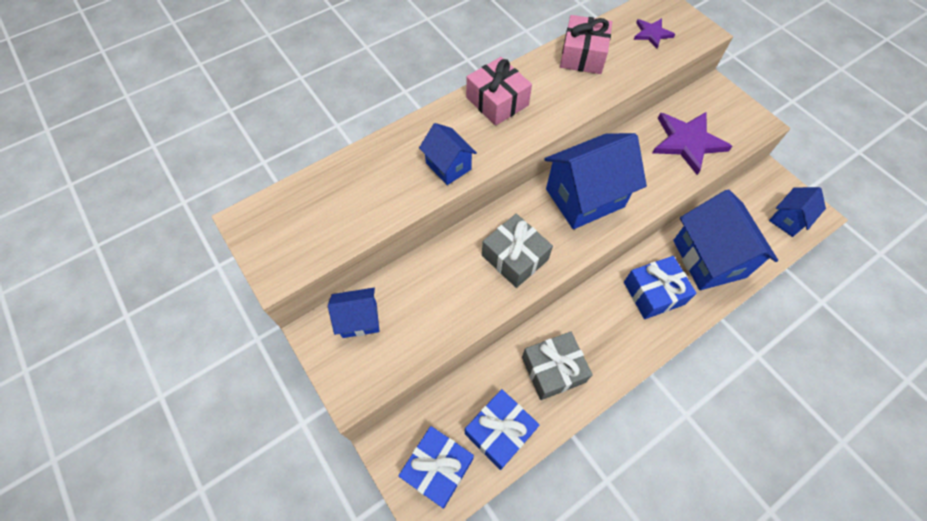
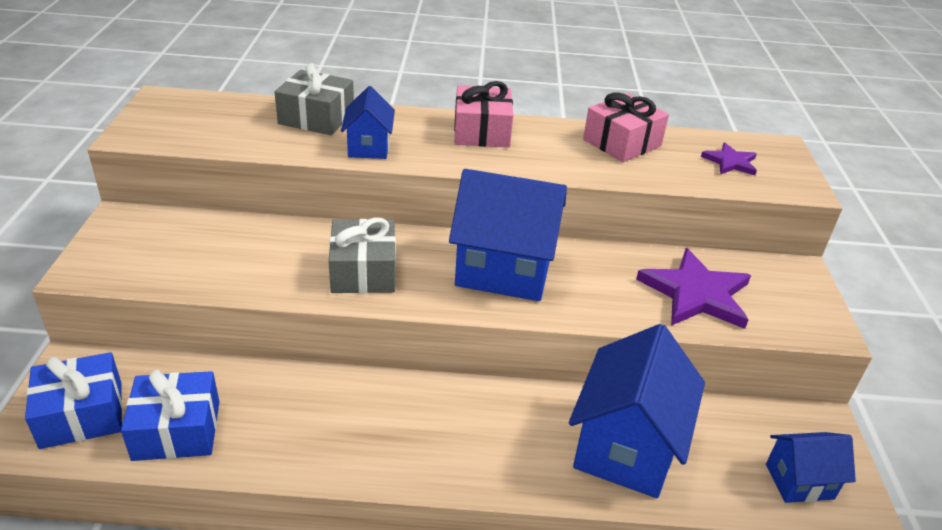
camera: 35 degrees right, 25 degrees down
(359, 320) = (164, 230): blue house -> none
(553, 370) = (301, 419): grey gift -> grey gift (316, 118)
(654, 293) = (509, 433): blue gift -> none

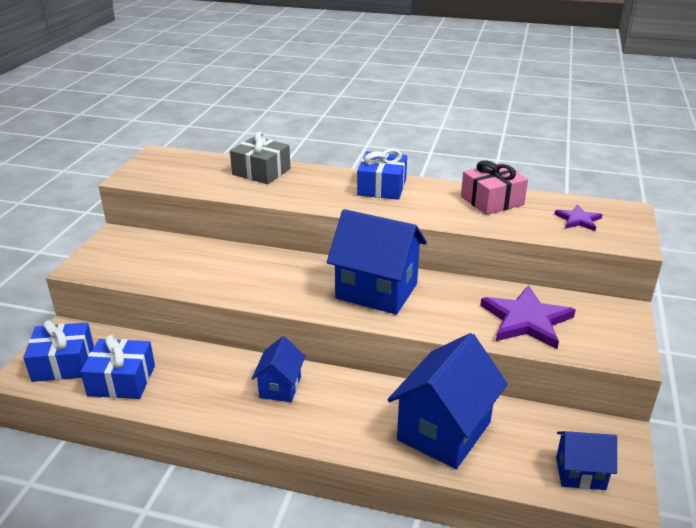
camera: 15 degrees right, 5 degrees down
(363, 271) = (271, 283): grey gift -> none
(369, 147) = (292, 194): blue house -> blue house (280, 387)
(481, 132) = (382, 187): pink gift -> blue gift

